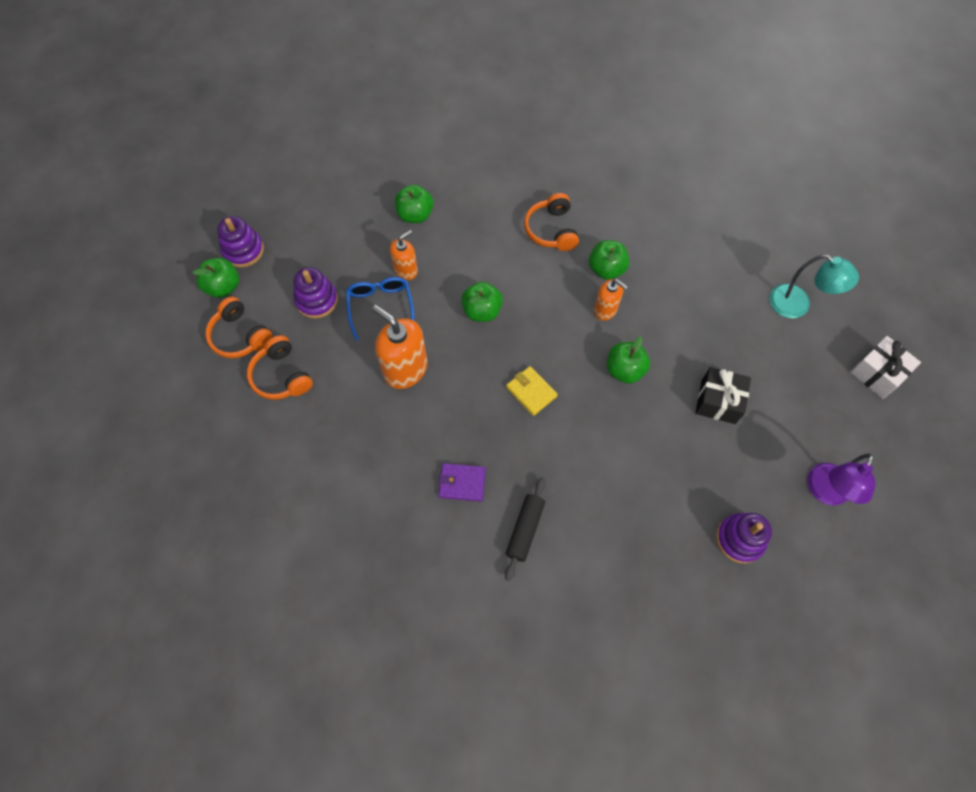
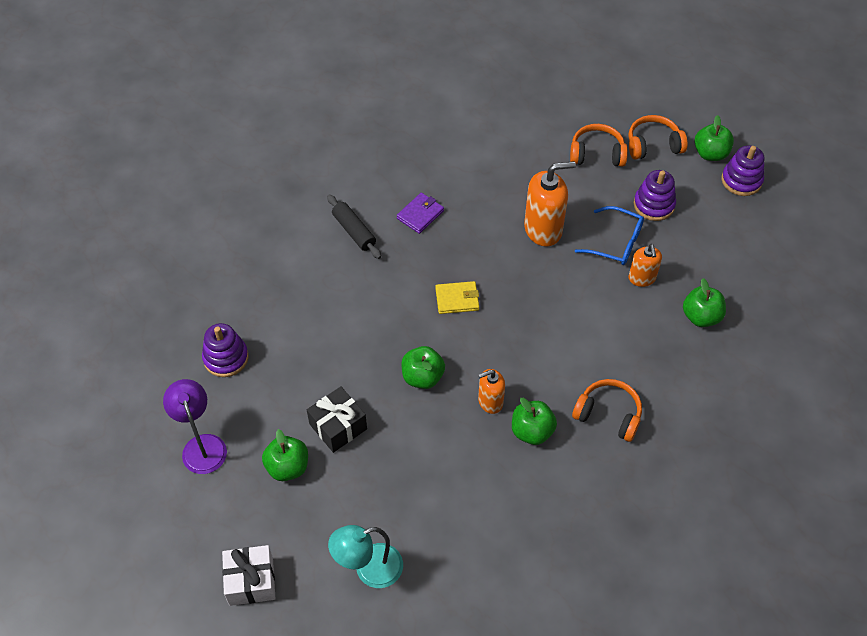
camera: 125 degrees right, 10 degrees down
(482, 311) = (559, 309): green apple -> green apple (288, 467)

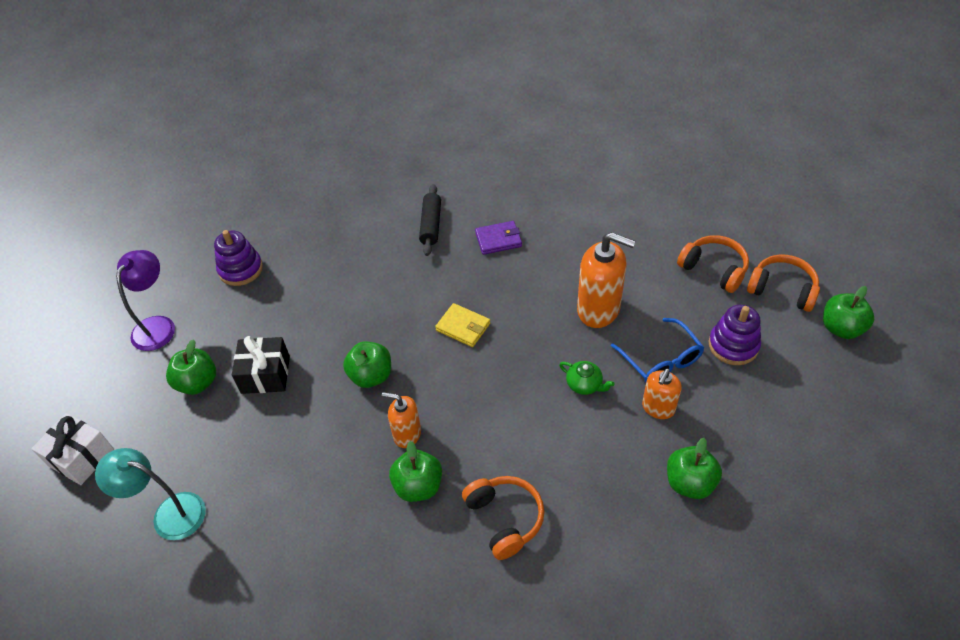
camera: 40 degrees right, 5 degrees down
(581, 291) = (584, 384): none -> green teapot
(741, 180) = (856, 372): purple stacking toy -> none

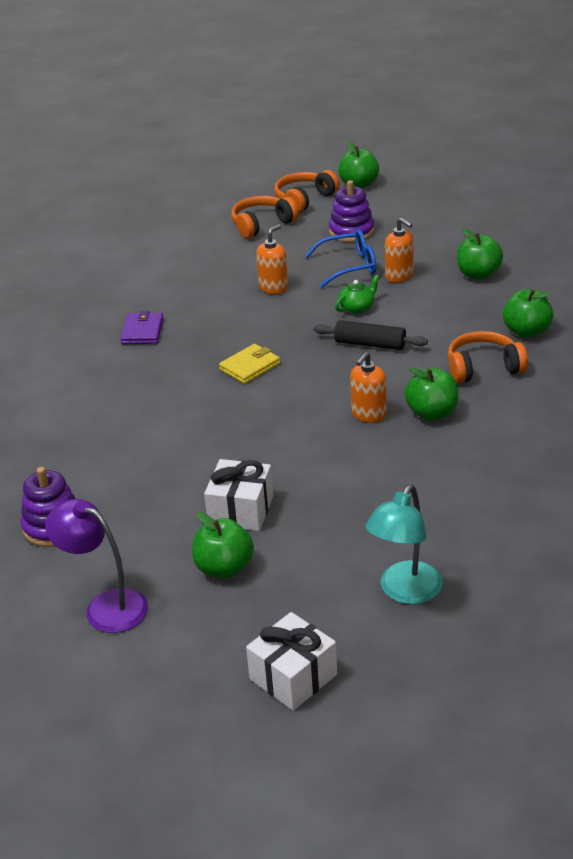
camera: 75 degrees left, 15 degrees down
(265, 374) = (241, 510): black gift -> white gift
(371, 376) = (283, 432): green apple -> green apple (526, 331)
(431, 225) = (87, 372): black rolling pin -> black rolling pin (370, 344)
(598, 309) = (273, 288): orange soap dispenser -> orange soap dispenser, size x0.59

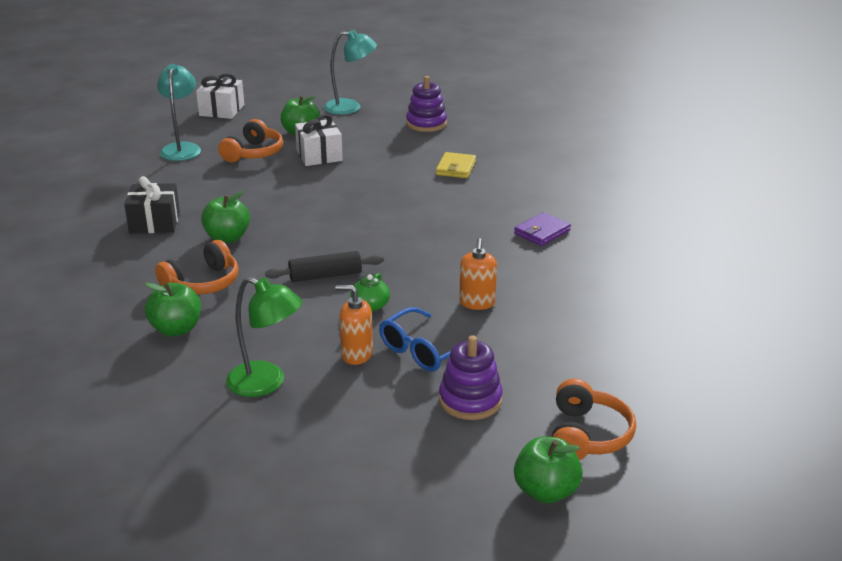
camera: 145 degrees right, 5 degrees down
(106, 606) = (350, 107): purple lamp -> turquoise lamp
(142, 331) = (542, 232): purple wallet -> purple wallet turned 75 degrees clockwise
(250, 367) = (413, 231): yellow wallet -> yellow wallet (456, 168)
(262, 224) = (589, 377): orange headphones -> orange headphones (254, 153)
(368, 414) = (279, 224): orange soap dispenser -> none
(478, 274) = (266, 383): green apple -> green lamp
(498, 459) = (155, 222): none -> black gift

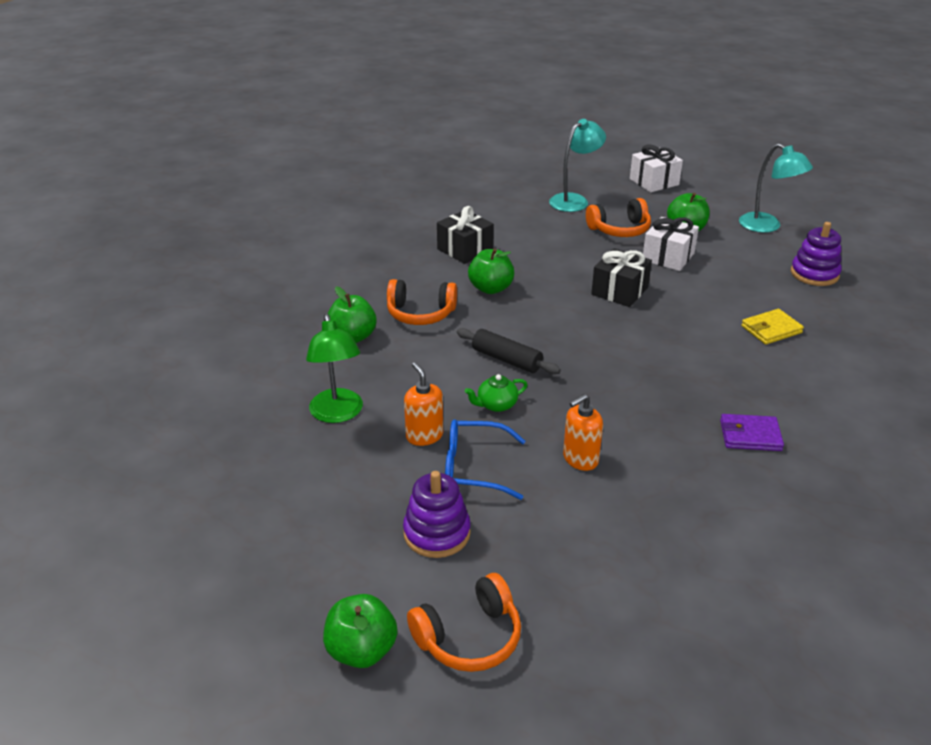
camera: 50 degrees right, 5 degrees up
(325, 192) = (619, 291): none -> black gift

